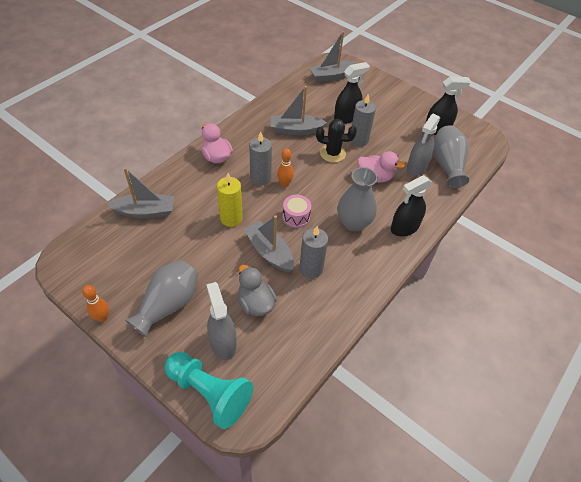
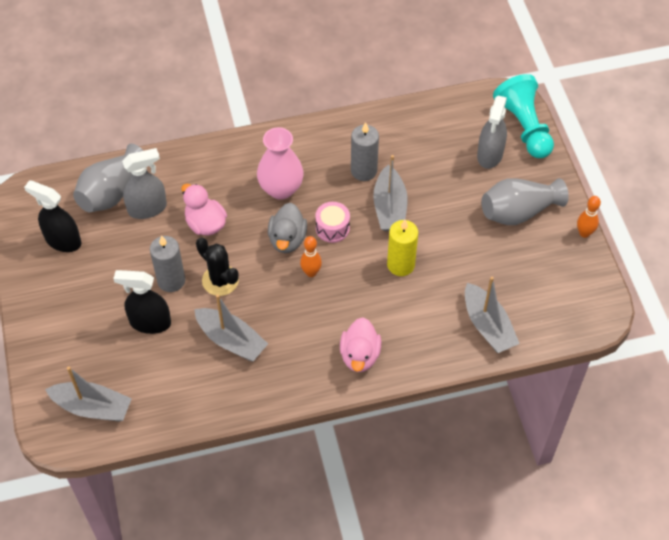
camera: 140 degrees left, 5 degrees up
(145, 211) = (487, 326): grey boat -> grey boat turned 150 degrees counterclockwise
(255, 303) = (439, 170): grey duck -> grey duck (287, 239)
(260, 178) = (331, 296): grey candle -> none
(353, 223) = (281, 189): grey vase -> pink vase
(404, 228) = (237, 156): black spray bottle -> none

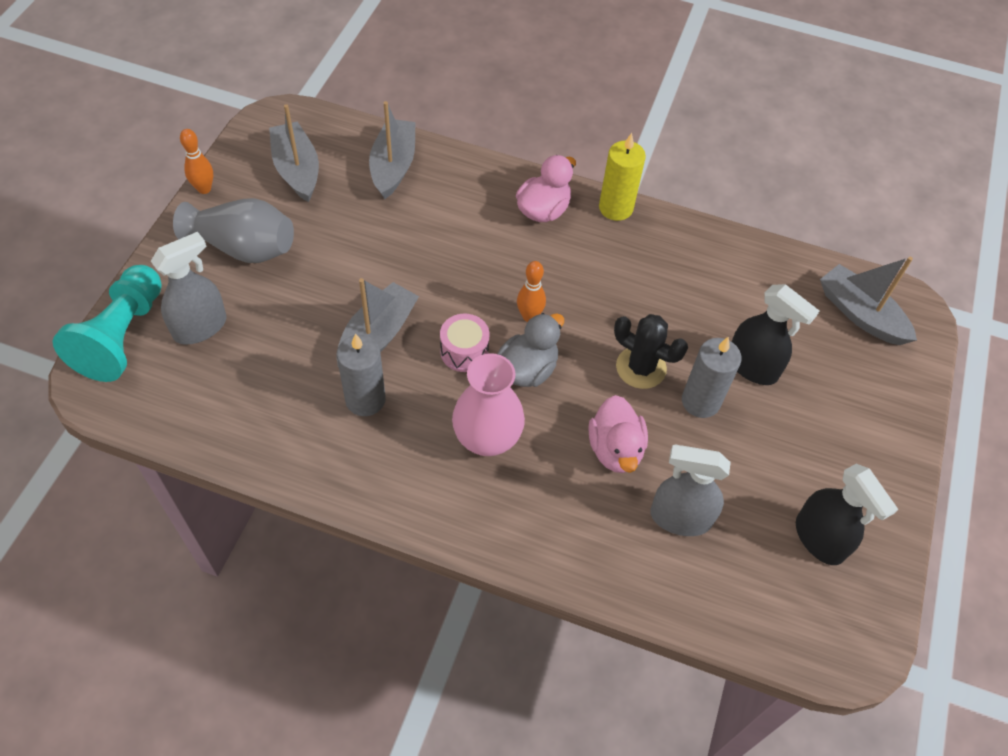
camera: 150 degrees left, 0 degrees up
(111, 192) = (718, 575): grey vase -> none
(220, 280) = (641, 367): black cactus -> black cactus turned 45 degrees counterclockwise
(231, 340) = (669, 297): grey boat -> grey boat (297, 170)
(400, 265) = (424, 268): yellow candle -> yellow candle (615, 208)

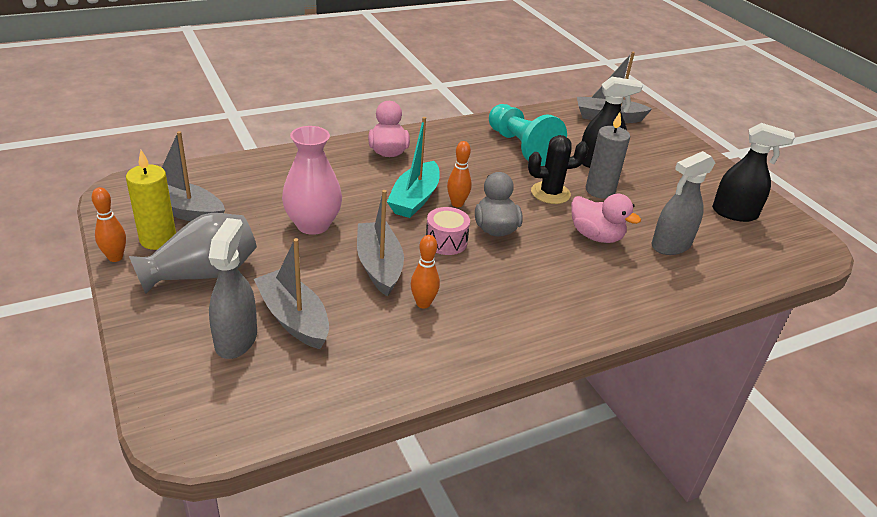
camera: 45 degrees left, 20 degrees down
(122, 336) = (171, 386): turquoise pawn -> turquoise pawn (521, 147)
(365, 399) = (423, 303): grey candle -> orange bowling pin
(393, 166) = (256, 175): grey boat -> grey boat (294, 318)
(487, 439) = (525, 275): pink vase -> pink vase (313, 225)
(497, 284) = (415, 199): none -> turquoise boat
(615, 208) = (427, 132): yellow candle -> yellow candle (158, 239)

